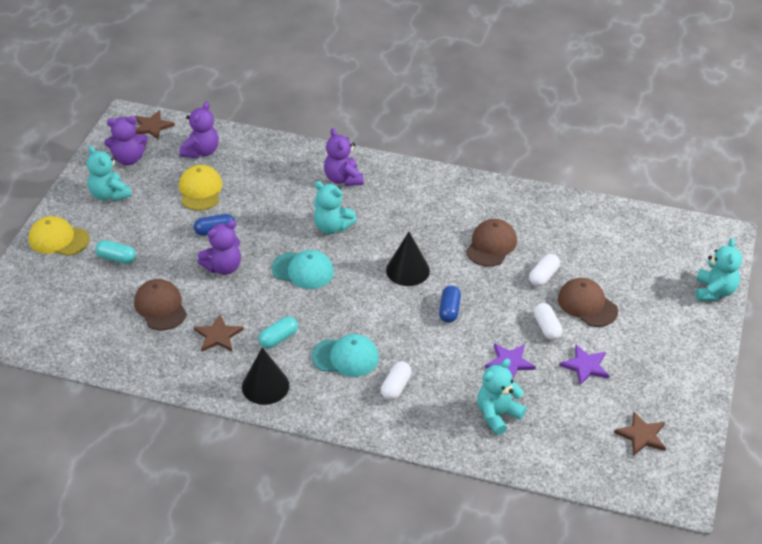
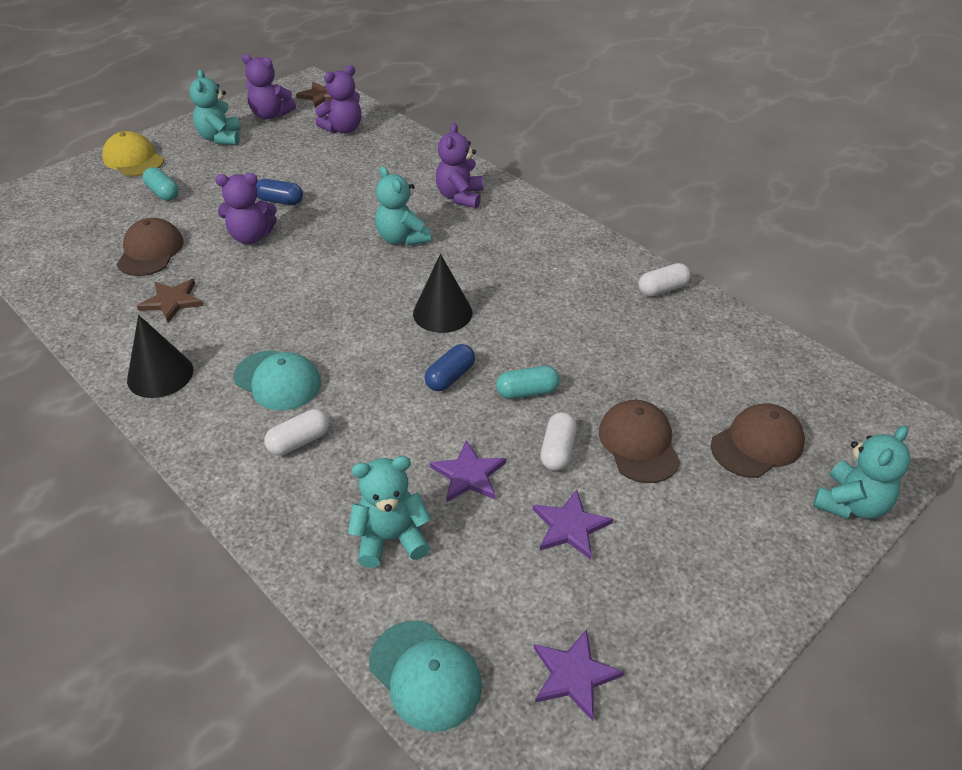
camera: 30 degrees right, 0 degrees up
(200, 190) = (306, 161): yellow cap -> none
(278, 338) = (228, 329): turquoise capsule -> turquoise capsule (527, 392)
(303, 270) = (327, 270): turquoise cap -> turquoise cap (425, 675)
(491, 245) = (569, 323): brown cap -> brown cap (757, 444)
(543, 276) = (607, 384): white capsule -> white capsule (662, 289)
(641, 435) = (574, 675): brown star -> purple star

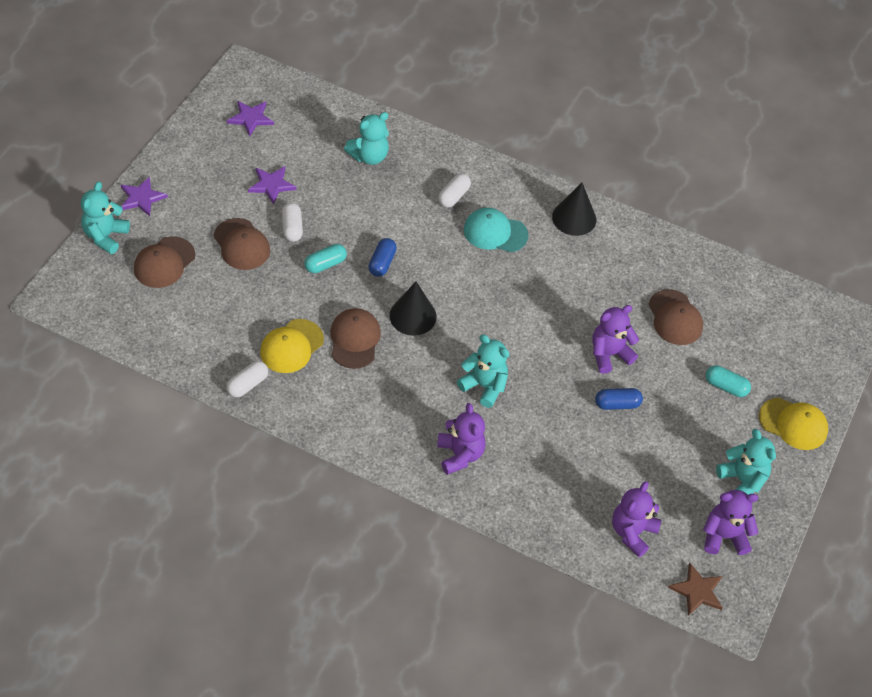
camera: 155 degrees right, 10 degrees up
(172, 301) = (616, 276): brown star -> none
(425, 675) = (321, 103): turquoise cap -> none
(468, 474) = (341, 200): purple star -> purple star (141, 198)
(523, 304) = (354, 340): none -> brown cap
(601, 313) = (291, 346): none -> yellow cap

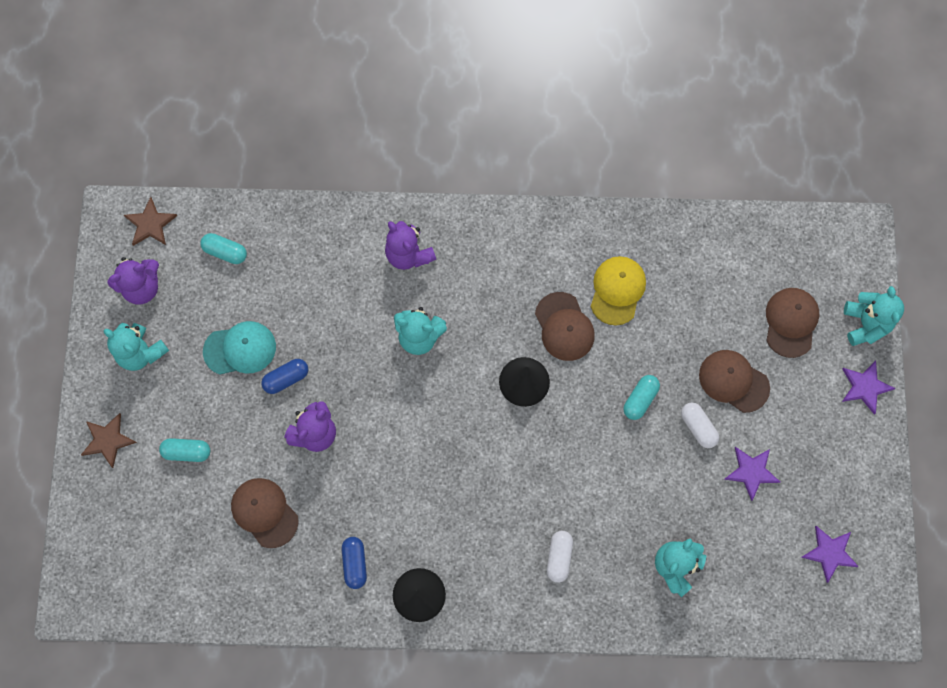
camera: 160 degrees right, 20 degrees up
(247, 384) = (632, 232): white capsule -> none
(382, 263) = (586, 430): blue capsule -> blue capsule (355, 563)
(495, 232) = (493, 530): turquoise cap -> turquoise cap (240, 349)
(632, 532) = (225, 252): purple teddy bear -> turquoise capsule
(793, 424) = (108, 440): yellow cap -> brown star

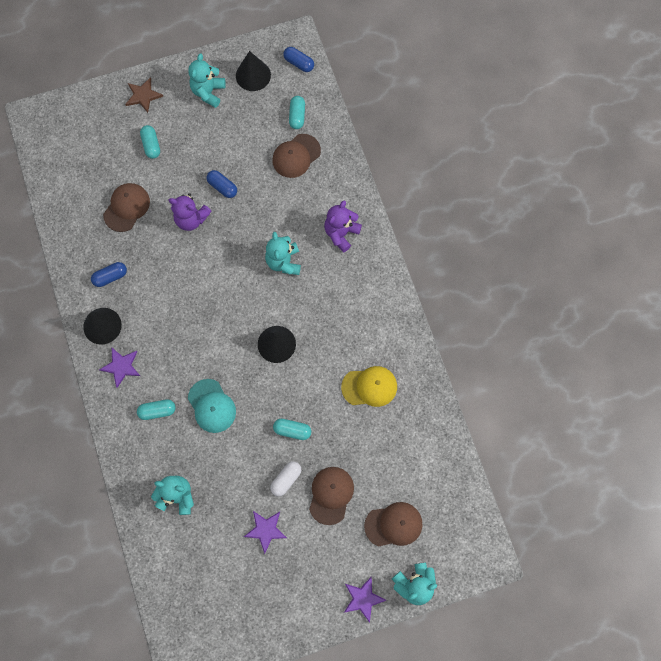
camera: 70 degrees right, 0 degrees up
(142, 287) = (253, 75): purple teddy bear -> black cone
(150, 224) = (299, 63): brown star -> blue capsule
(240, 349) = (232, 151): turquoise cap -> turquoise cap (211, 406)
(559, 557) = (157, 411): white capsule -> turquoise capsule
(564, 327) = (327, 358): brown cap -> brown cap (296, 156)
(829, 553) = (223, 608): purple star -> purple star (121, 366)

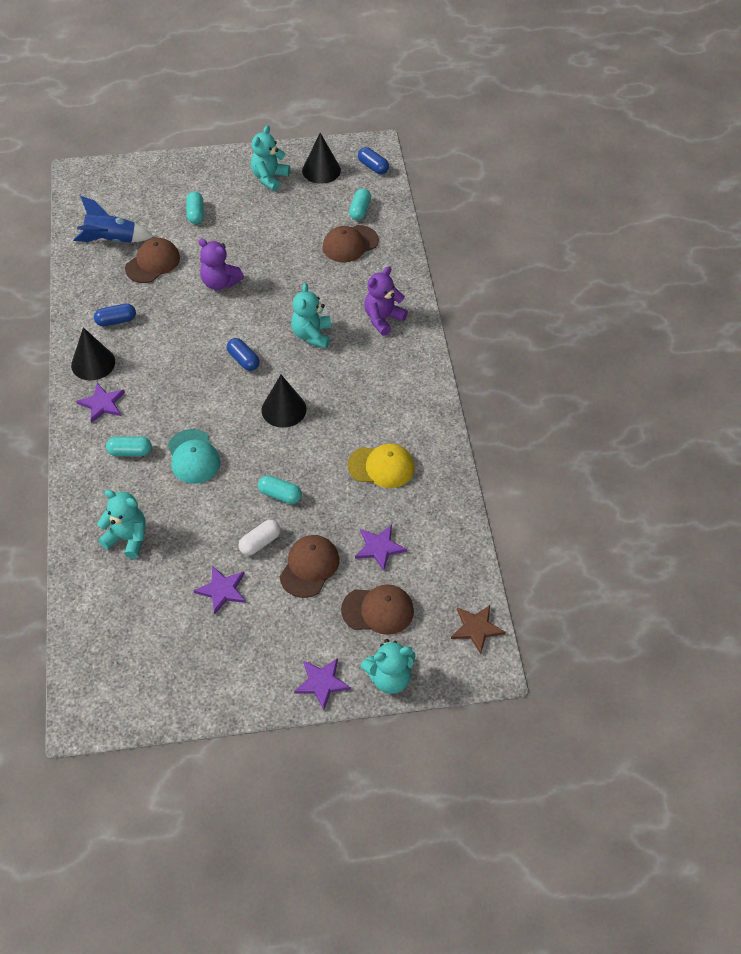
camera: 10 degrees right, 20 degrees down
(83, 188) = (111, 240): none -> blue rocket
(143, 95) = (199, 171): brown star -> brown star (476, 628)
(222, 187) = (262, 260): blue capsule -> blue capsule (243, 360)
(383, 466) = (379, 547): none -> purple star

